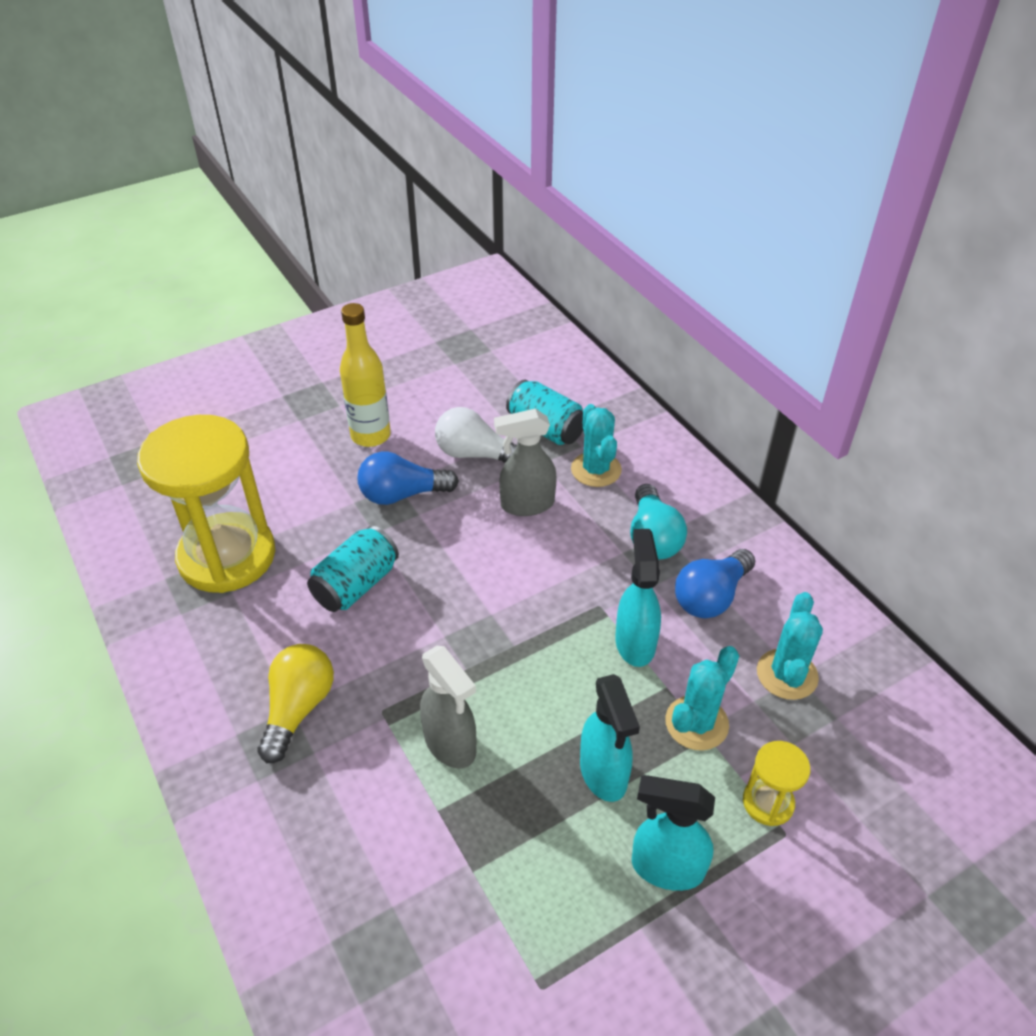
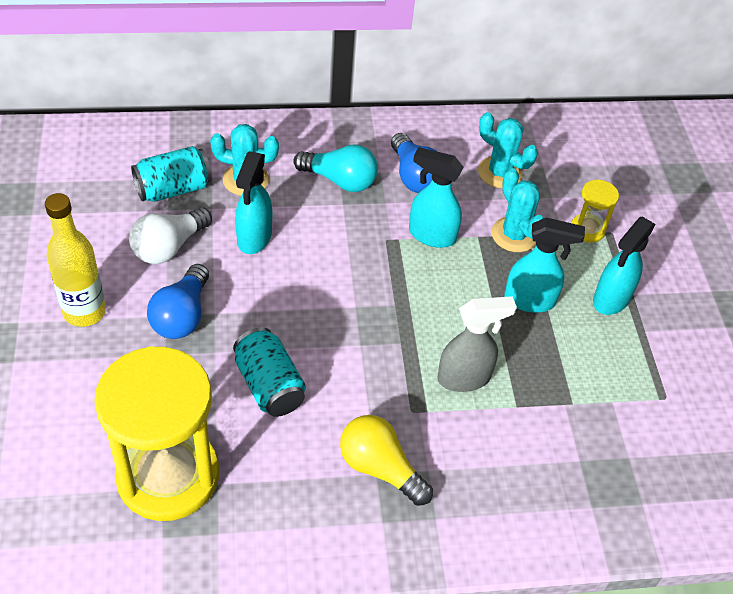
camera: 70 degrees left, 5 degrees up
(526, 504) = (254, 238): grey spray bottle -> turquoise spray bottle

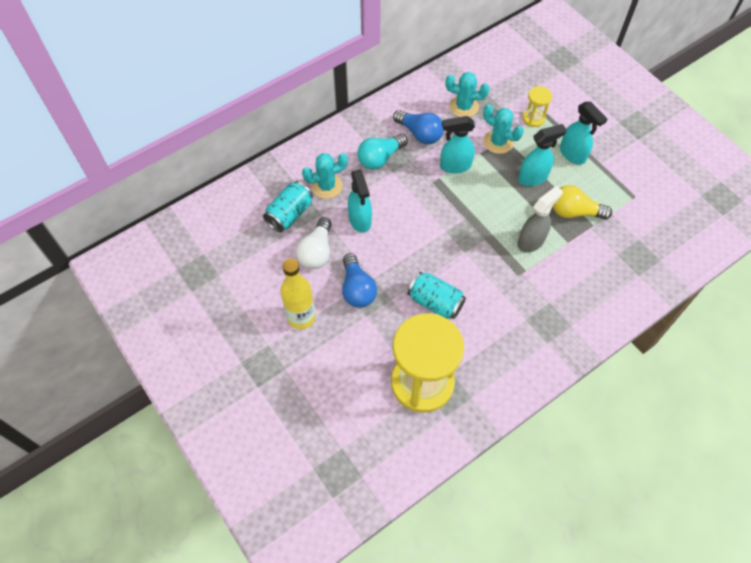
camera: 25 degrees left, 10 degrees up
(340, 180) = (380, 158): turquoise light bulb -> turquoise light bulb turned 150 degrees clockwise
(380, 468) = (525, 315): yellow light bulb -> yellow light bulb (574, 212)
(611, 299) = (573, 154): turquoise spray bottle -> turquoise spray bottle turned 45 degrees counterclockwise

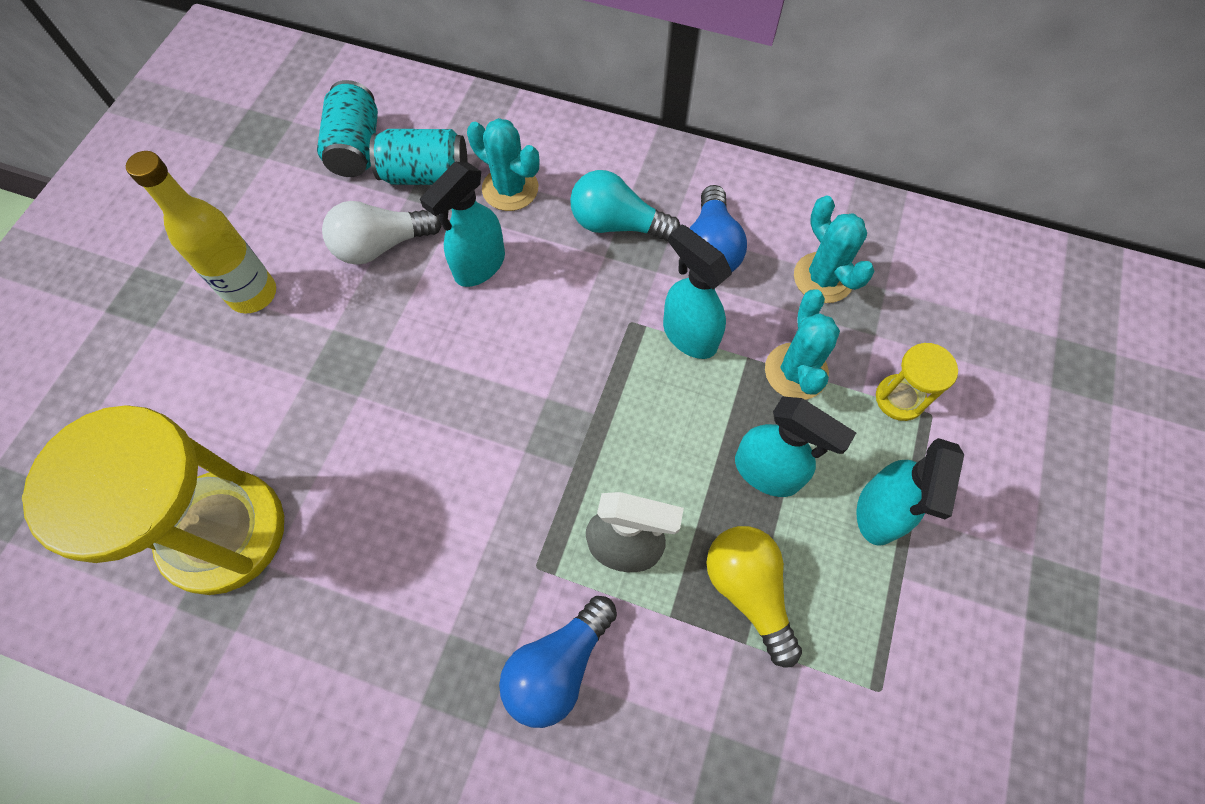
camera: 55 degrees right, 5 degrees up
(357, 289) = (348, 336): blue light bulb -> blue light bulb (558, 666)
(435, 302) = (392, 463): turquoise can -> turquoise can (356, 148)

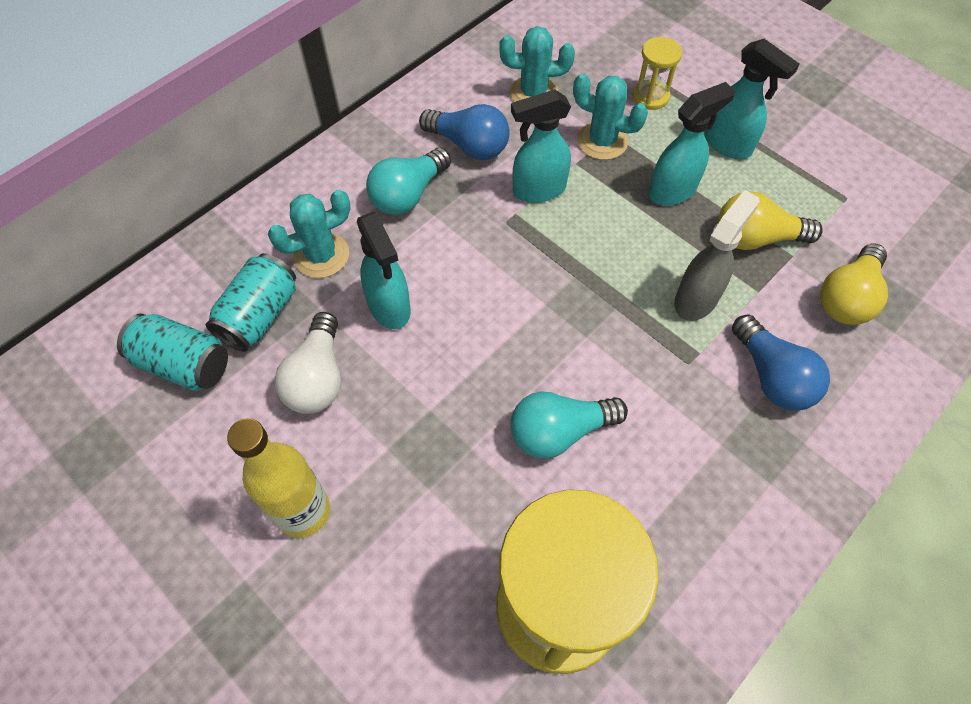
camera: 65 degrees left, 5 degrees down
(403, 467) = (559, 431): none -> turquoise light bulb
(715, 731) = (847, 297): none -> yellow light bulb

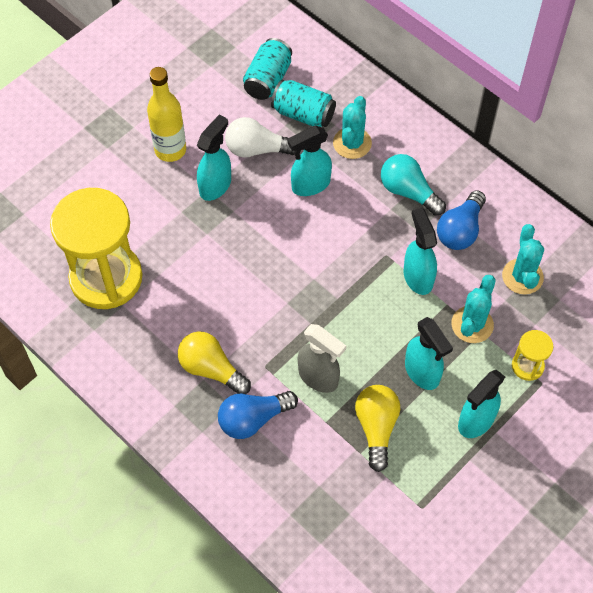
camera: 90 degrees right, 0 degrees up
(321, 255) = (352, 143): turquoise cactus -> turquoise cactus turned 45 degrees clockwise
(381, 437) = (215, 185): none -> turquoise spray bottle
(559, 431) = (215, 283): turquoise light bulb -> none
(847, 297) = (321, 486): yellow light bulb -> yellow light bulb (211, 369)

